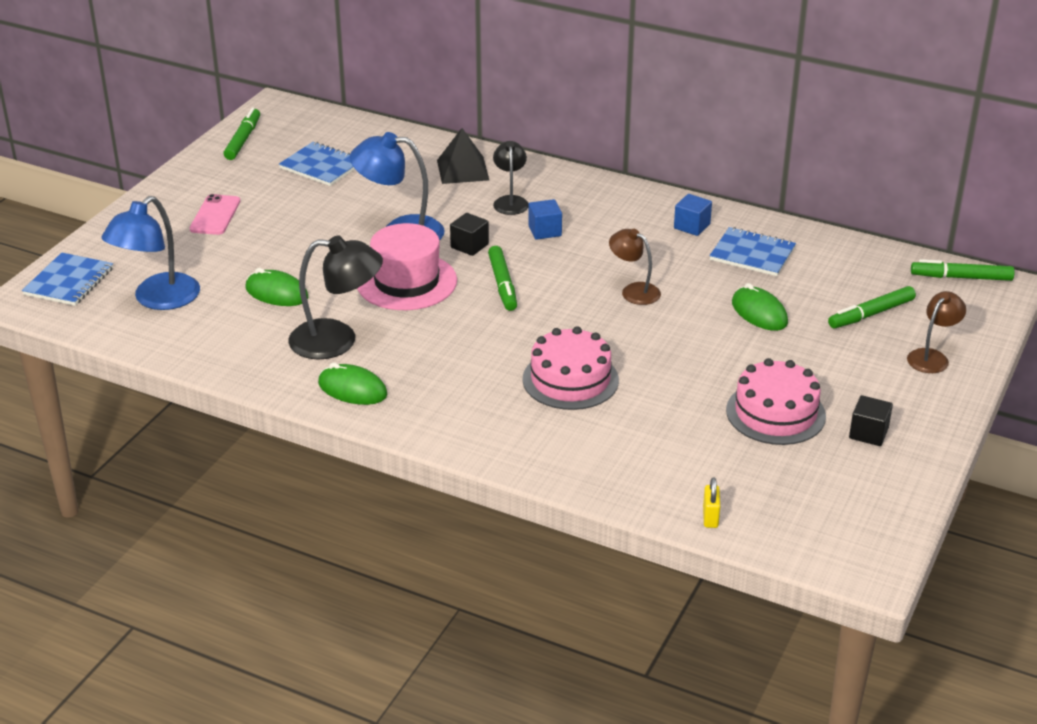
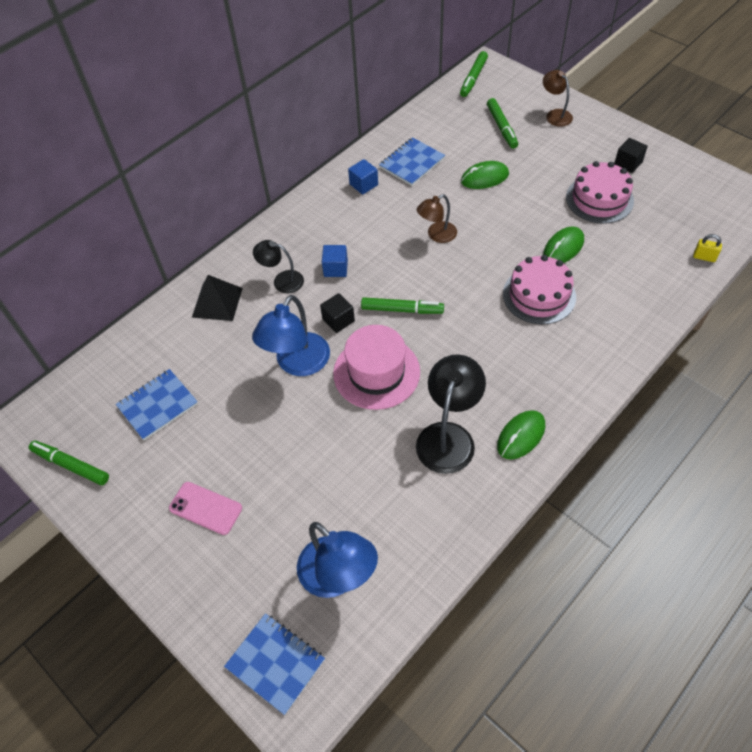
camera: 70 degrees left, 20 degrees up
(276, 293) = (361, 472): green mouse -> green mouse (563, 248)

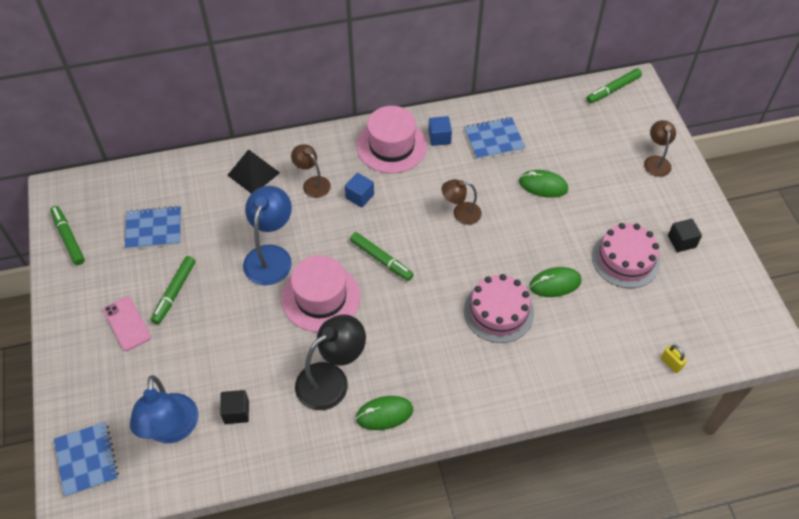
camera: 30 degrees right, 0 degrees up
(282, 281) = (312, 183): black lamp -> brown lamp
(297, 364) = (271, 256): blue lamp -> blue lamp turned 135 degrees clockwise
(327, 212) = (391, 146): none -> pink hat
(338, 320) = (327, 239): black cube -> black cube (236, 412)
(502, 127) = (598, 148): green marker -> green marker (174, 292)

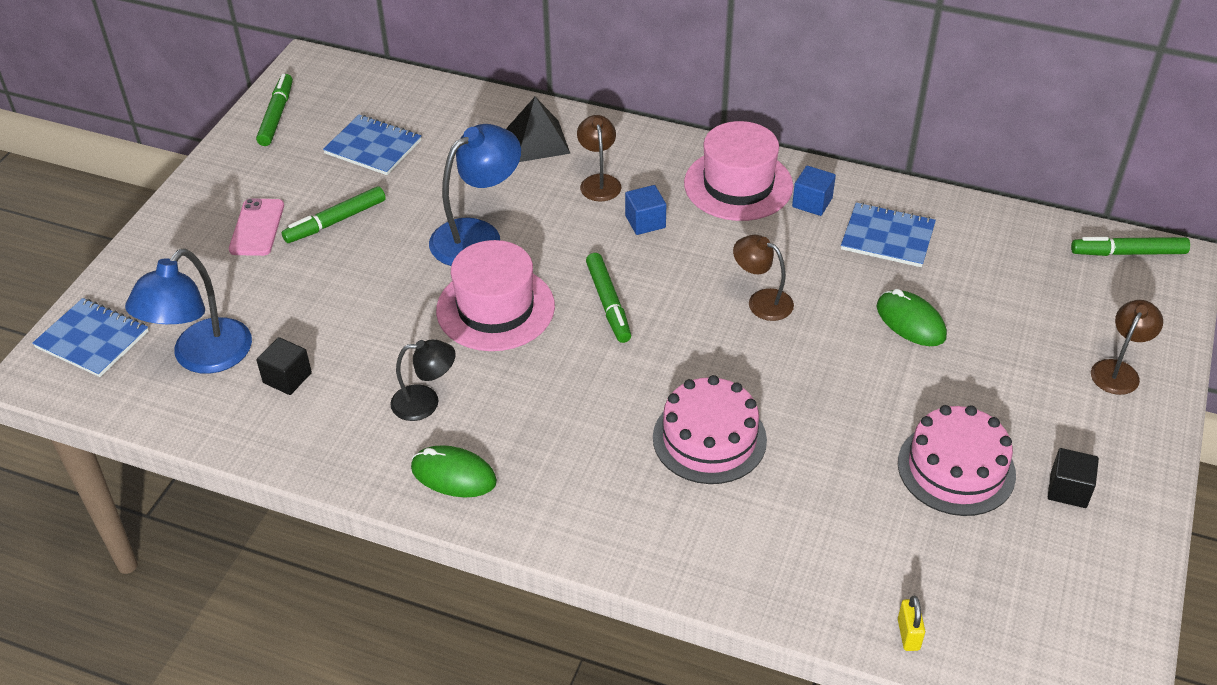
camera: 35 degrees right, 10 degrees down
(87, 460) = (92, 339): blue notebook -> blue notebook turned 75 degrees counterclockwise
(331, 379) = (425, 402): black lamp -> black lamp, size x0.60
(555, 284) = (820, 446): green mouse -> none

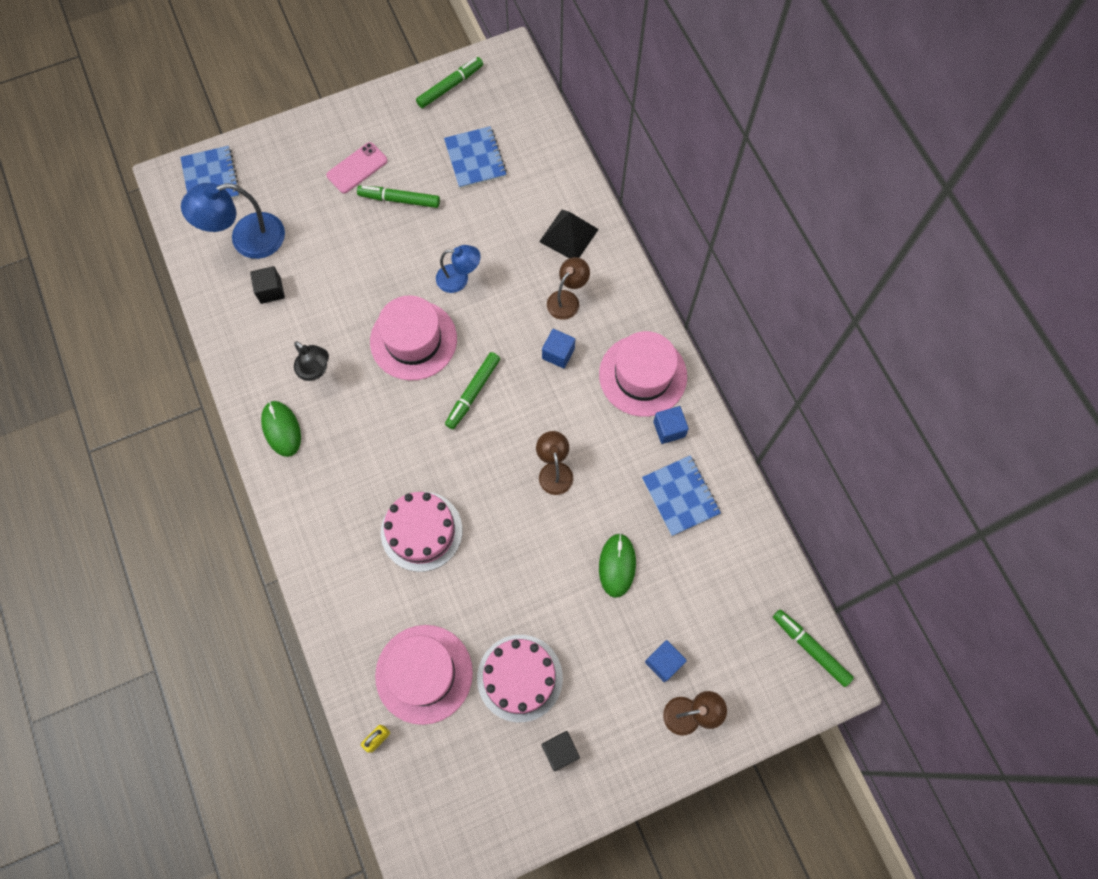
camera: 45 degrees right, 25 degrees up
(477, 235) = (459, 279): blue lamp -> blue lamp, size x0.60
(873, 543) = (424, 674): none -> pink hat
(1046, 354) = (663, 662): none -> blue cube

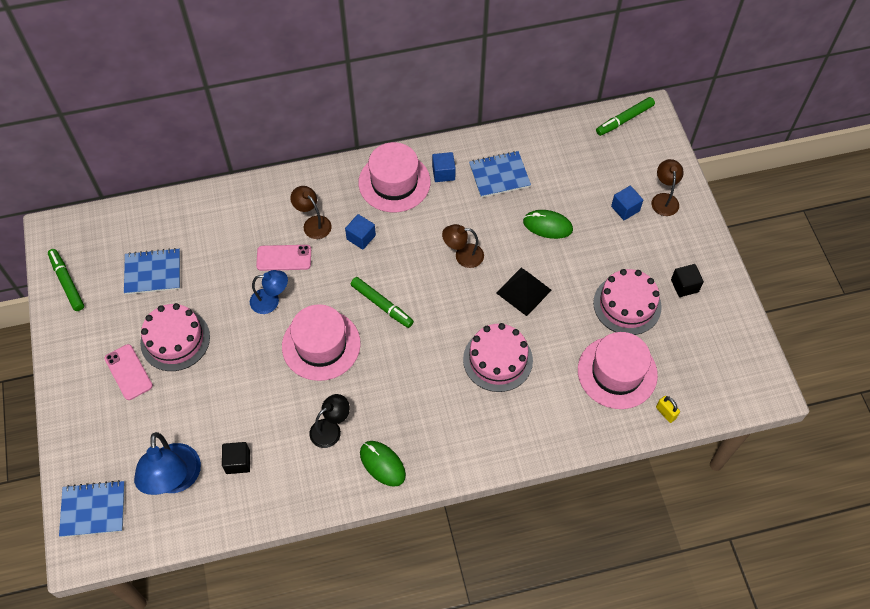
camera: 80 degrees left, 10 degrees down
(281, 429) = (382, 464): green mouse -> green mouse turned 60 degrees clockwise
(399, 200) = (175, 340): green marker -> pink cake
(459, 279) = (271, 301): blue lamp -> blue lamp turned 75 degrees clockwise
(516, 279) = (284, 258): none -> pink phone
(569, 235) = (253, 213): black pyramid -> black pyramid (523, 291)

